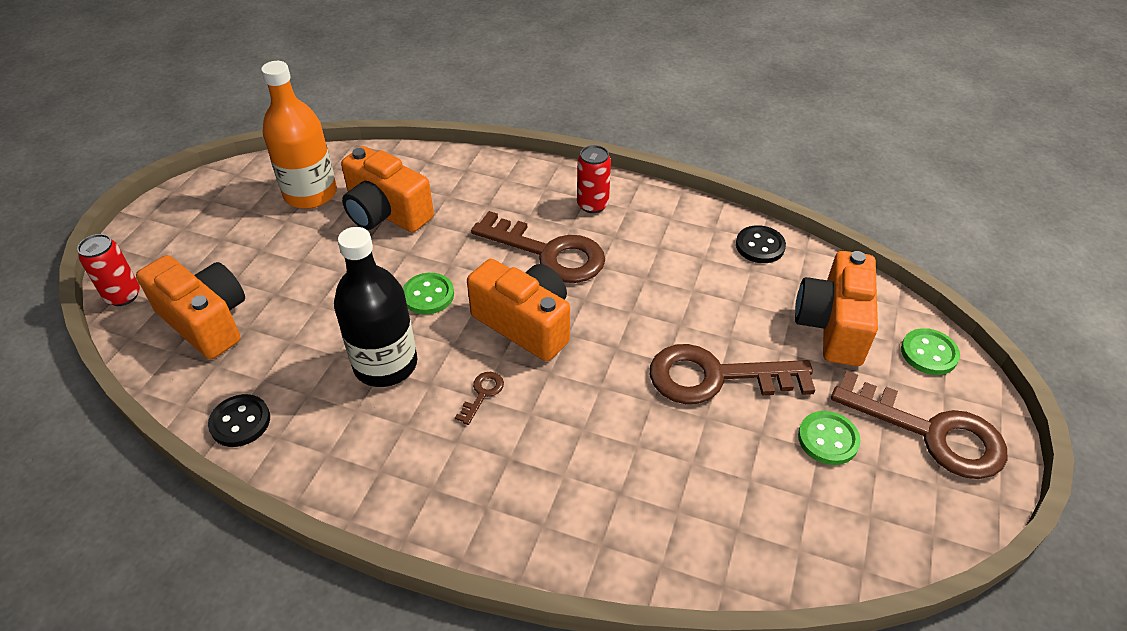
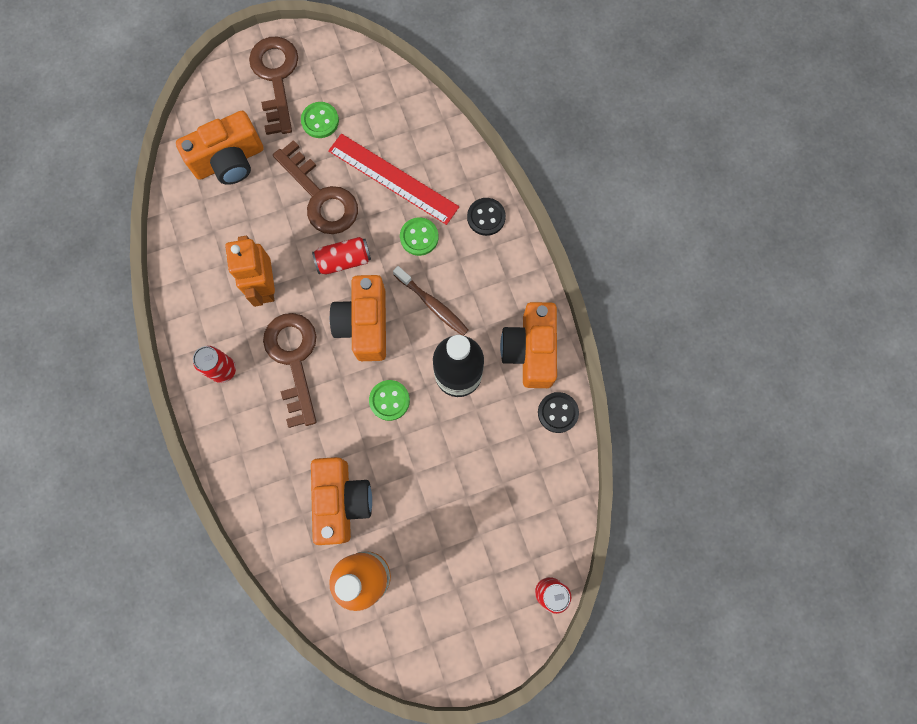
camera: 130 degrees left, 30 degrees up
(206, 321) = (520, 513): orange camera -> orange camera (530, 350)
(482, 394) = (432, 304): brown key -> brown toothbrush
(615, 350) = (344, 260): none -> red can
(648, 274) = (265, 286): none -> orange robot
(678, 462) = (393, 178): none -> red ruler
(760, 246) = (185, 239): black button -> black button (486, 217)
(929, 353) = (214, 103): green button -> green button (419, 237)

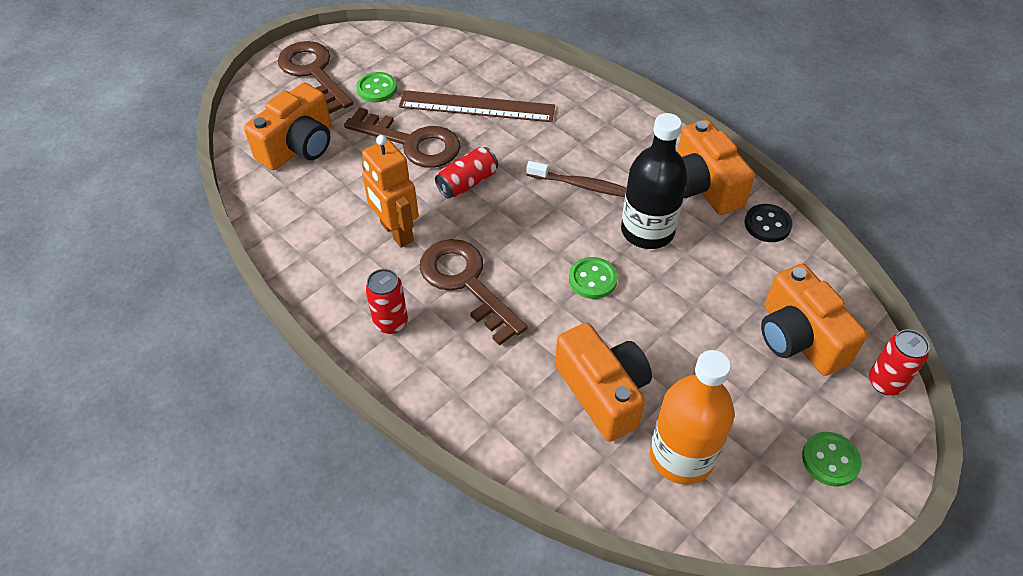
camera: 25 degrees left, 25 degrees down
(365, 324) = (523, 225): orange camera -> orange camera (798, 338)
(393, 178) = (477, 106): red ruler -> brown ruler
(419, 237) = (532, 140): green button -> green button (830, 460)
(486, 217) = (586, 104): black button -> none

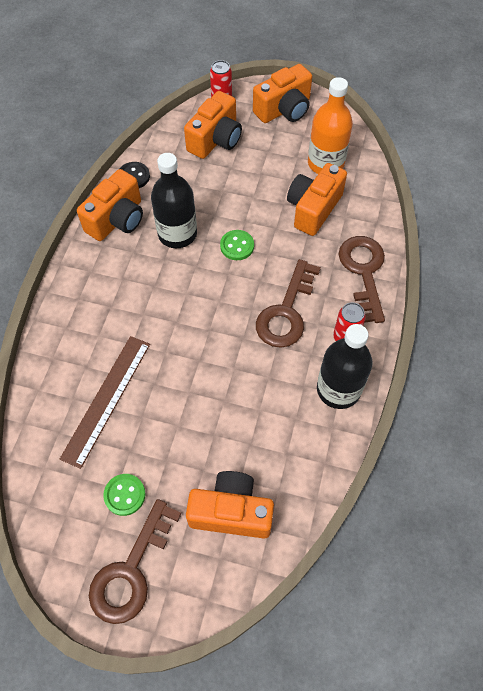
camera: 120 degrees left, 10 degrees up
(337, 282) = (338, 389): none -> black bottle
(396, 232) = (272, 379): orange robot -> none
(412, 142) = (176, 423): brown key -> brown key (363, 272)
(467, 183) = (196, 359): red can -> none
(477, 106) = (106, 399): brown ruler -> brown ruler turned 45 degrees clockwise
(581, 185) = (157, 287): brown toothbrush -> none
(830, 460) = (284, 109): green button -> orange camera

